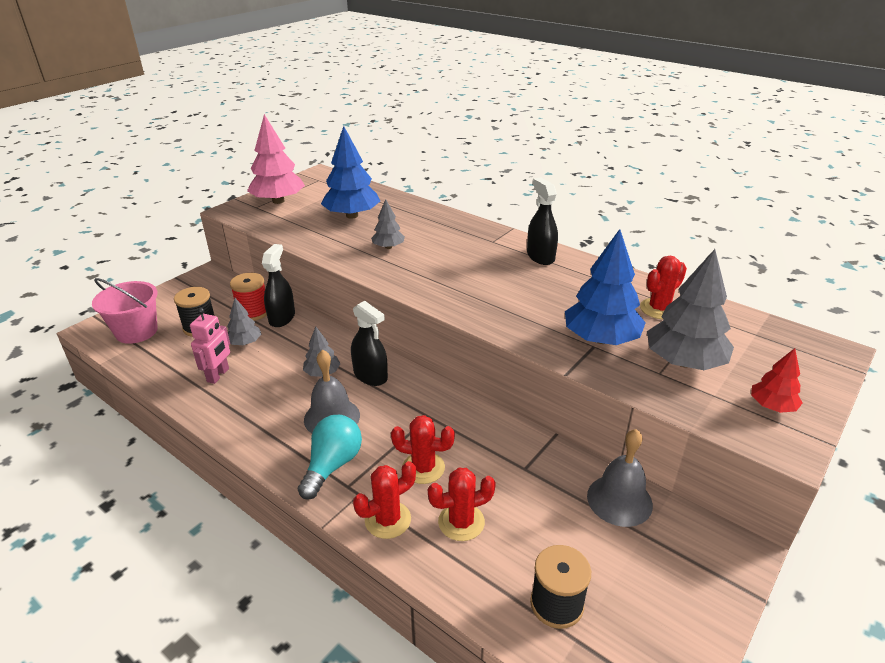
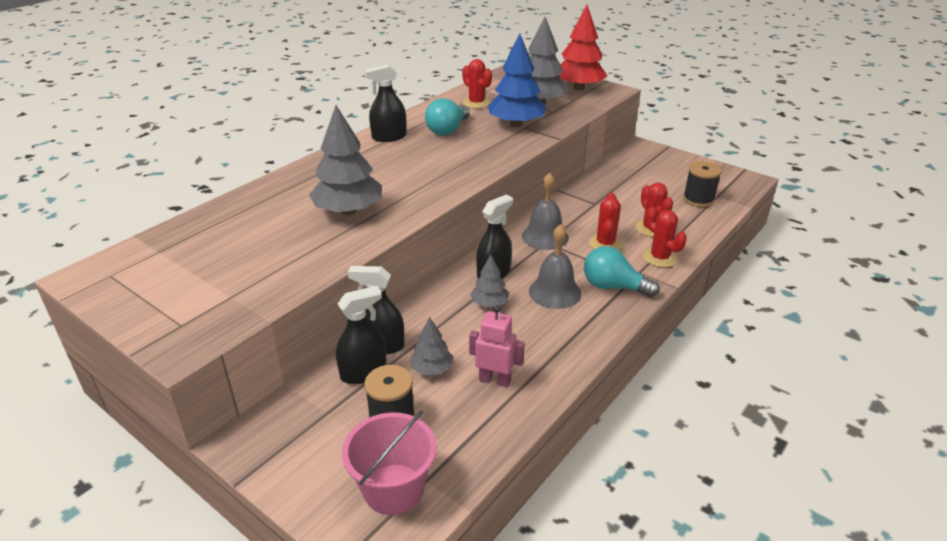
camera: 90 degrees left, 0 degrees up
(253, 312) = (363, 372): red spool -> black spray bottle
(278, 201) = (171, 305): pink tree -> none
(352, 215) = (254, 238): blue tree -> none
(388, 247) = (348, 211): grey tree -> grey tree, size x1.89
(568, 290) = (448, 130): none -> turquoise light bulb
(619, 500) = (614, 174): grey bell -> grey bell (545, 236)
(772, 406) = (579, 88): red tree -> red tree, size x1.89

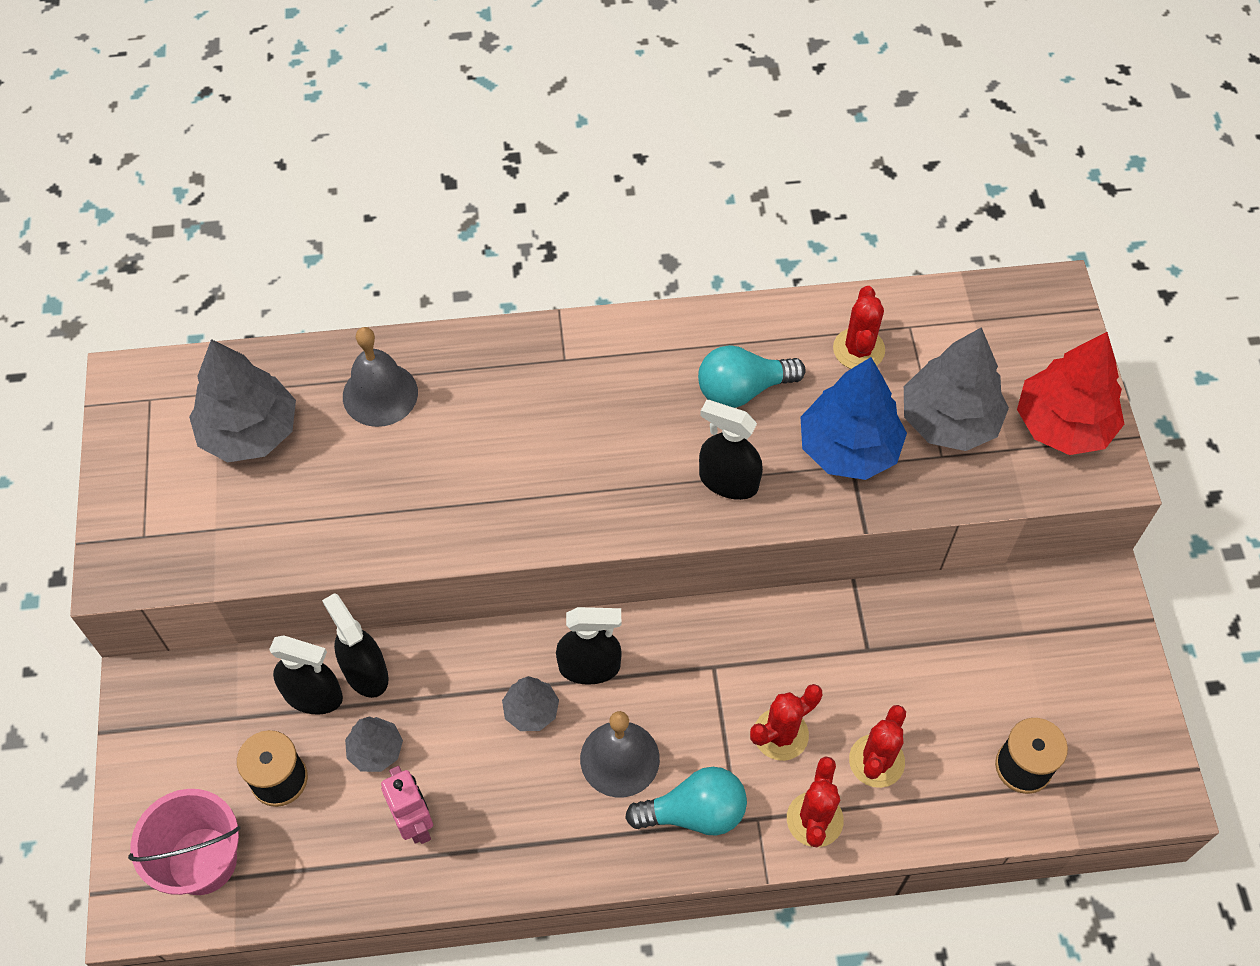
camera: 45 degrees right, 25 degrees up
(348, 211) = (450, 474): grey tree -> grey tree (249, 431)
(389, 137) = (651, 347): black spray bottle -> black spray bottle (728, 481)
(545, 236) = (724, 655): grey bell -> grey bell (380, 394)
(613, 287) = (694, 813): turquoise light bulb -> turquoise light bulb turned 105 degrees clockwise

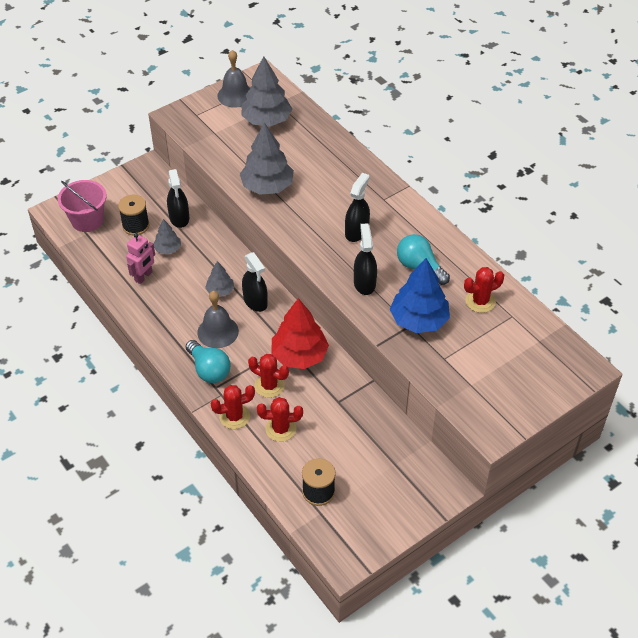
camera: 60 degrees right, 10 degrees down
(365, 672) = (201, 229): black spray bottle -> black spray bottle (356, 232)
(380, 394) = (316, 149): grey bell -> grey bell (235, 95)
(949, 420) = (468, 353): grey tree -> grey tree (267, 186)
(1063, 424) = (505, 402): red tree -> red tree (299, 355)

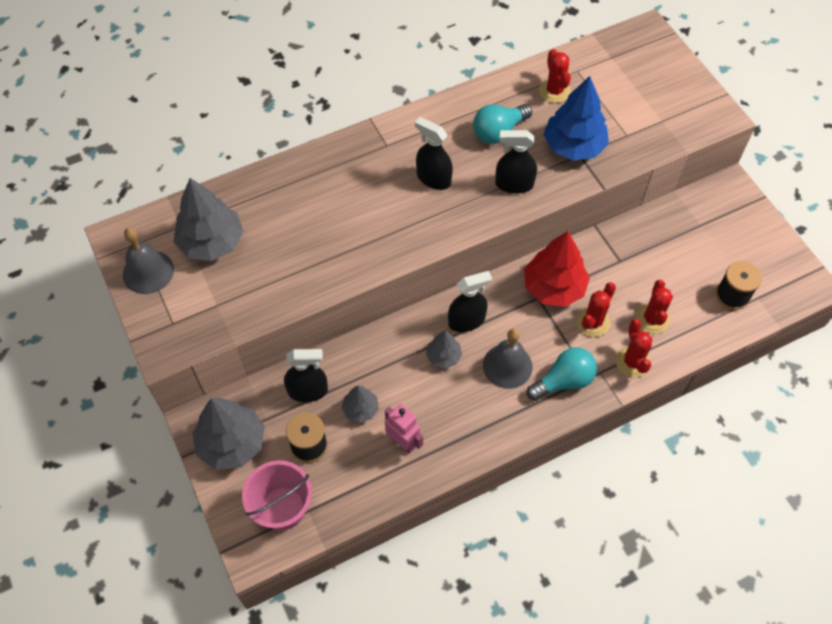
camera: 80 degrees left, 10 degrees up
(267, 186) = (336, 257): grey tree -> grey tree (232, 443)

